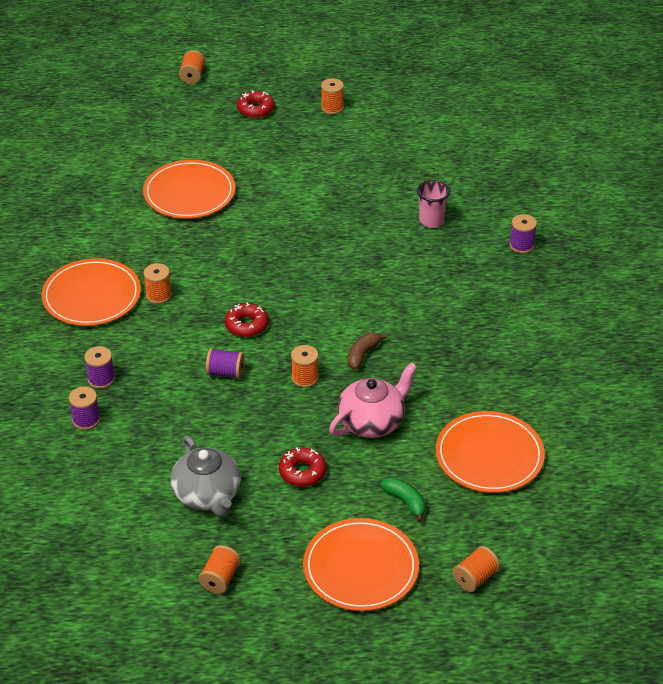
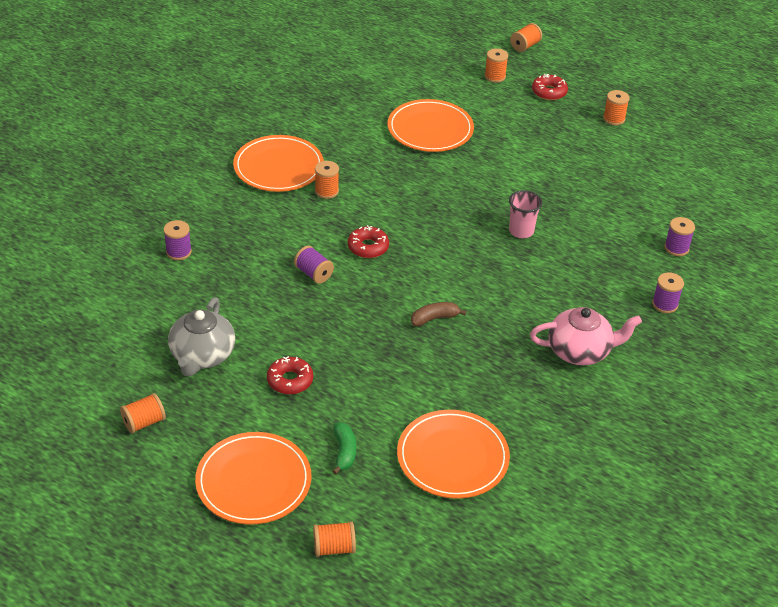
camera: 35 degrees right, 0 degrees up
(101, 379) = (220, 229): purple spool -> purple spool (676, 248)
(305, 378) = (369, 311): orange spool -> orange spool (495, 76)
(372, 421) = (385, 374): pink teapot -> pink teapot (580, 351)
(431, 221) = (605, 245): pink cup -> pink cup (521, 231)

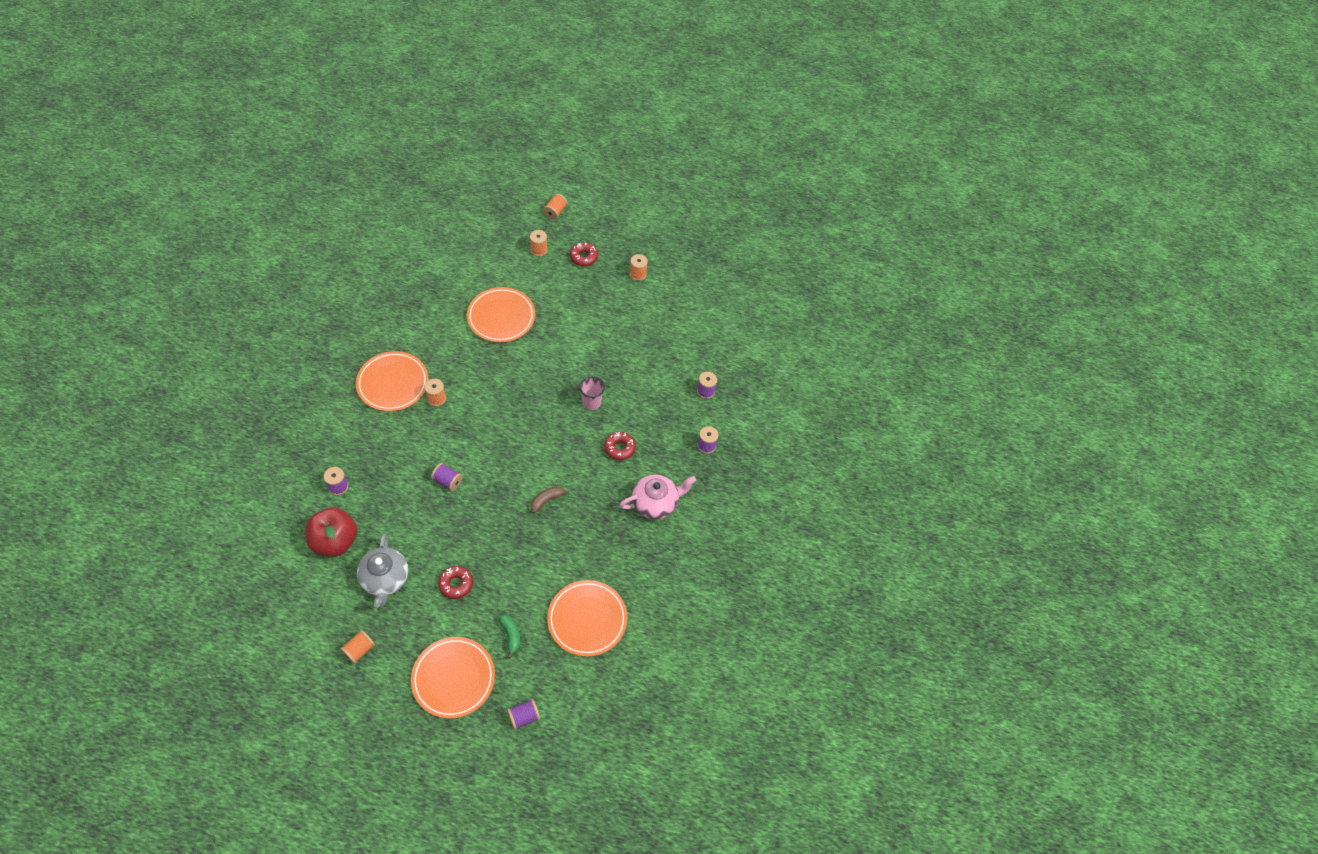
camera: 20 degrees left, 15 degrees up
(155, 304) = (335, 541): none -> red apple
(334, 548) = (524, 717): orange spool -> purple spool
(368, 247) = (482, 446): red donut -> red donut (619, 448)

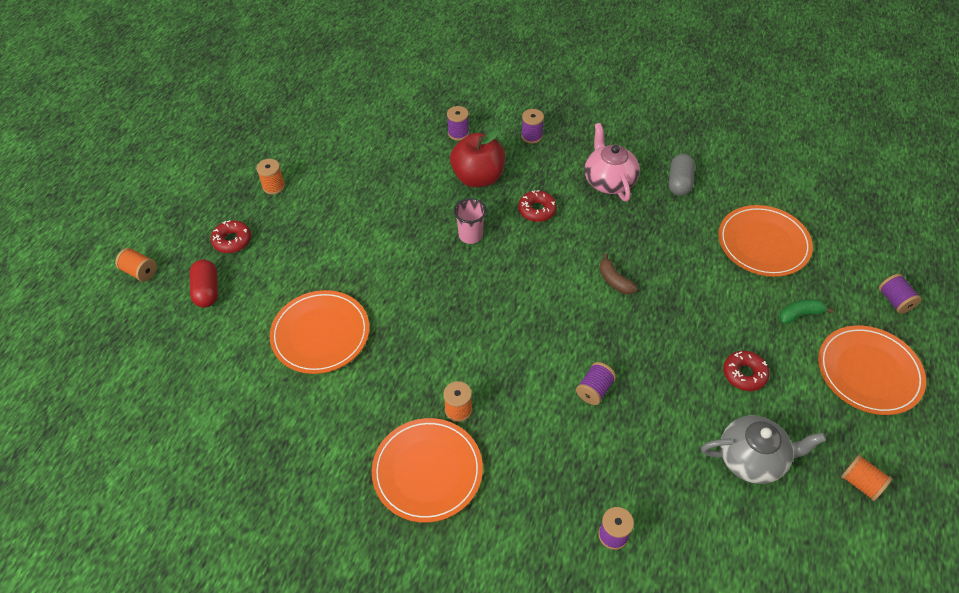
camera: 80 degrees left, 5 degrees down
(335, 541) = (704, 531): red apple -> red apple (478, 177)
(539, 250) = (207, 291): orange spool -> red capsule
(656, 559) = (679, 183): none -> grey capsule

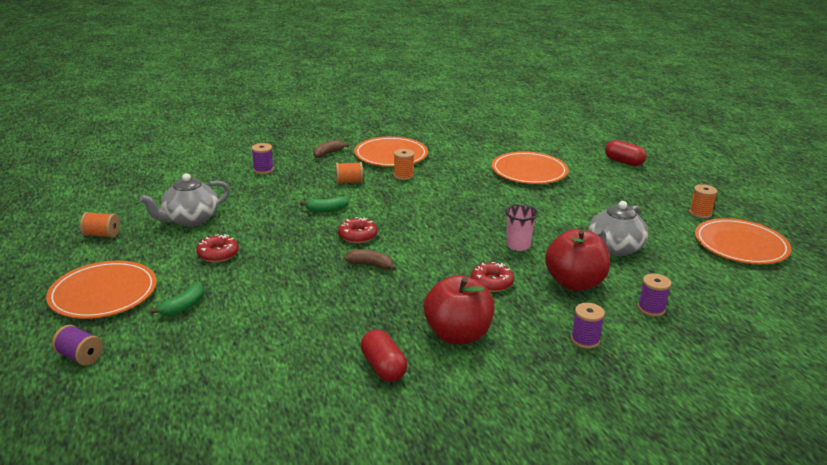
camera: 140 degrees right, 25 degrees down
(140, 272) = (674, 155): orange spool -> orange spool (349, 182)
(232, 240) = (660, 182): red donut -> red donut (357, 236)
(401, 191) = (614, 248): none -> grey teapot
(501, 530) = (328, 153): none -> brown banana
(594, 390) = (326, 210): purple spool -> green banana
(609, 181) = (457, 335): pink teapot -> red apple
(679, 183) = (383, 367): grey capsule -> red capsule
(763, 243) = (249, 349): orange plate -> orange plate (740, 245)

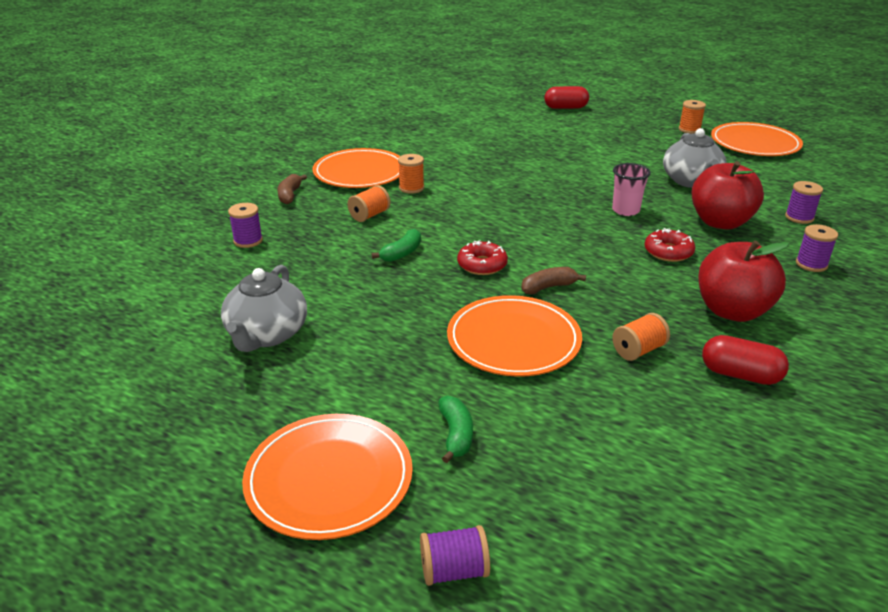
camera: 40 degrees left, 5 degrees up
(102, 235) = (181, 411): orange spool -> orange spool (638, 350)
(218, 254) = (378, 356): red donut -> none
(529, 171) = (511, 142): orange plate -> orange plate (513, 340)

